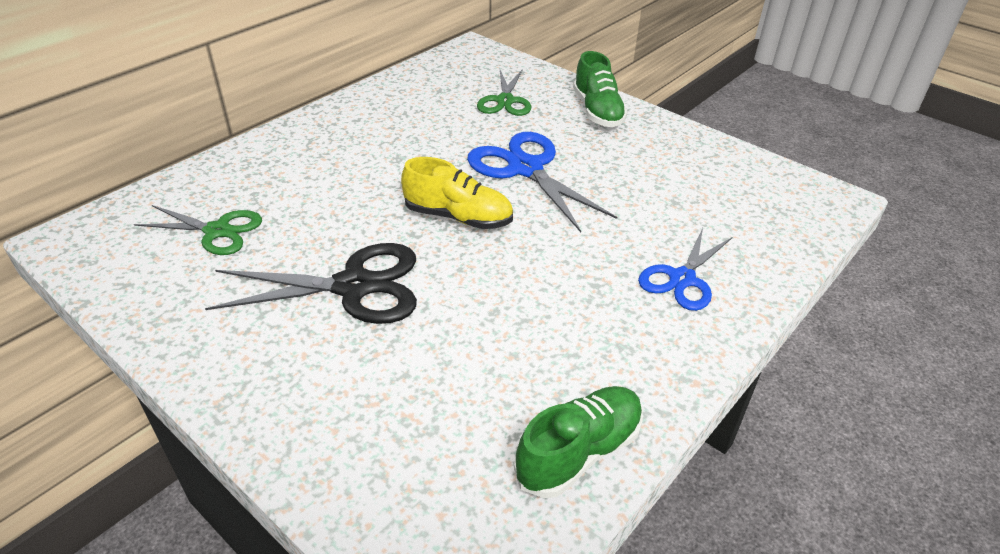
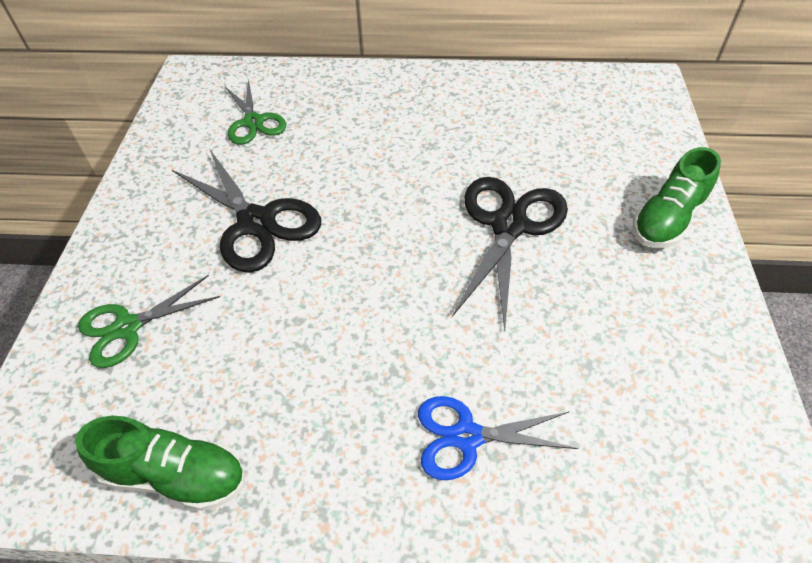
camera: 55 degrees right, 10 degrees up
(458, 217) = (393, 226): yellow shoe -> none
(505, 101) = (594, 151): green scissors -> green scissors (127, 327)
(525, 168) = (508, 225): blue scissors -> black scissors

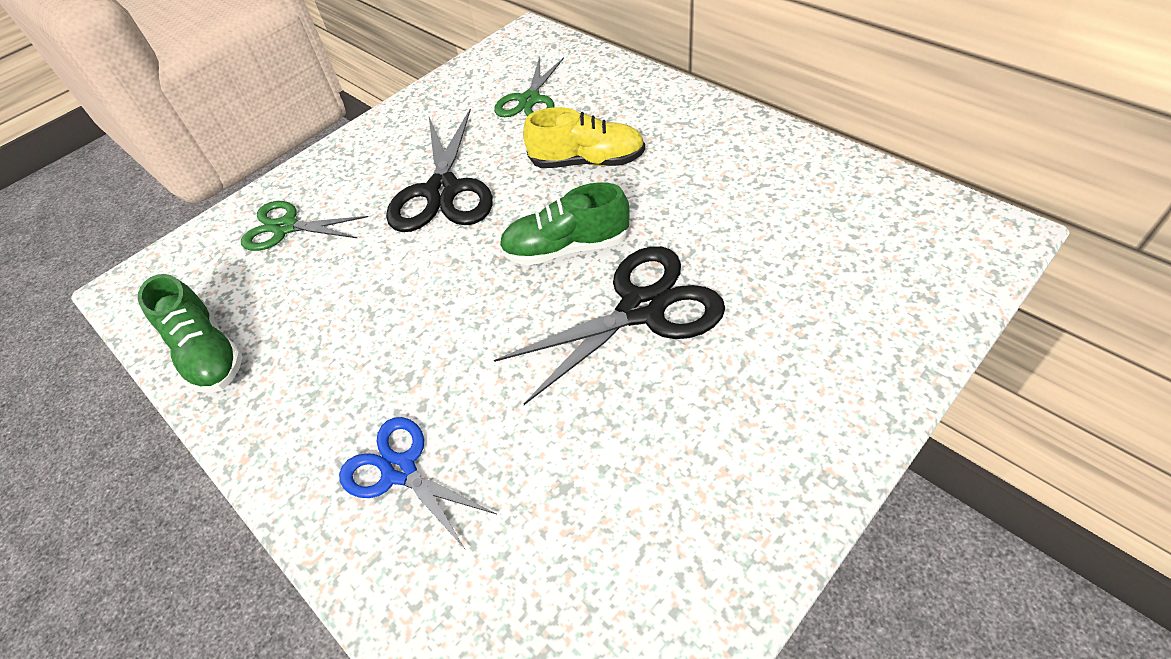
camera: 45 degrees right, 0 degrees up
(356, 147) = (587, 161): none -> yellow shoe
(668, 219) = (822, 401): green shoe -> green shoe (566, 248)

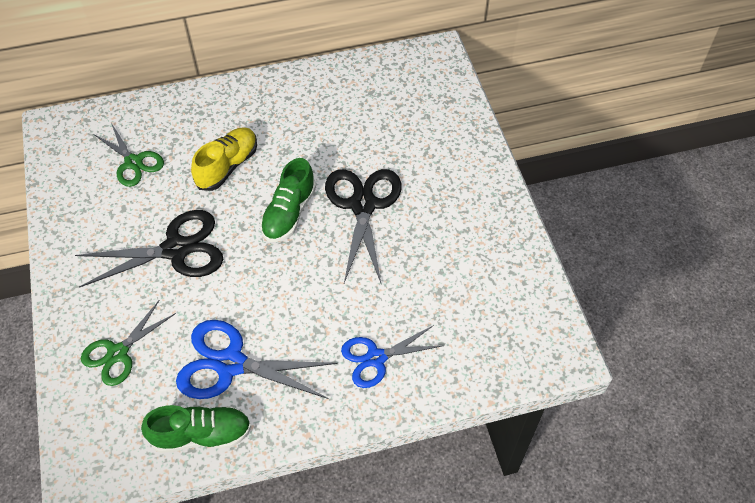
camera: 65 degrees left, 5 degrees up
(315, 323) = (230, 364): none -> blue scissors
(442, 191) = (176, 249): black scissors -> black scissors turned 45 degrees counterclockwise

